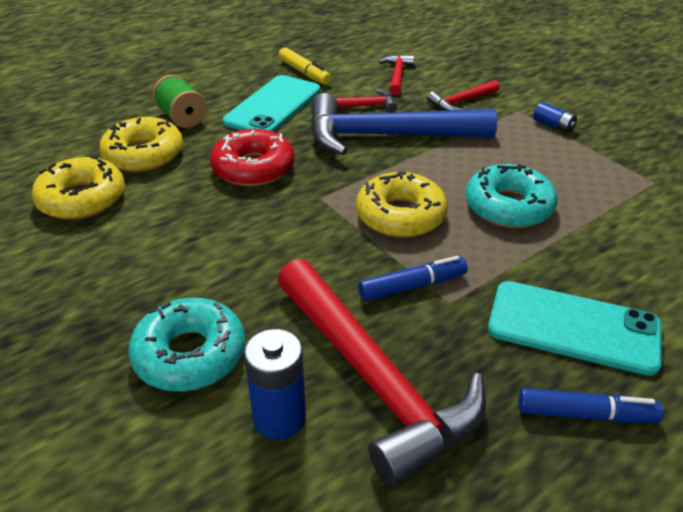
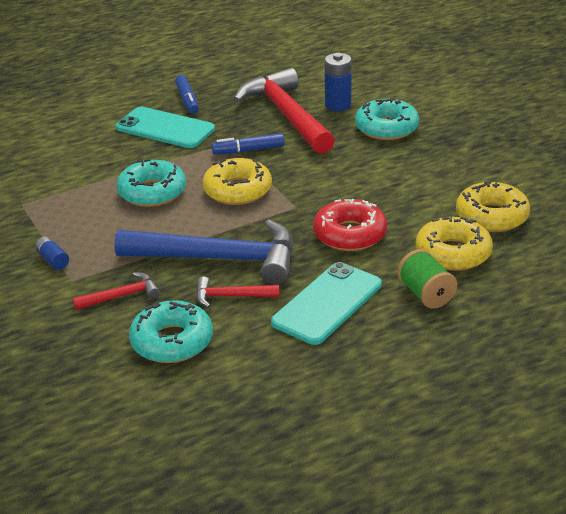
camera: 170 degrees left, 5 degrees down
(304, 73) = (284, 354): yellow marker -> none
(397, 75) = (172, 341): red hammer -> turquoise donut
(585, 414) = (187, 100): blue marker -> blue marker turned 120 degrees counterclockwise

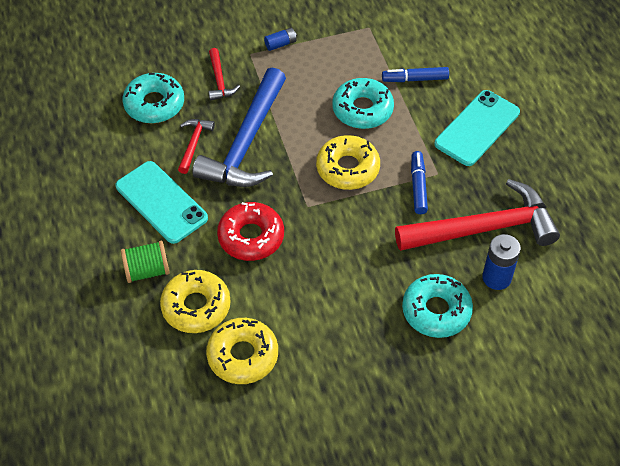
camera: 100 degrees right, 20 degrees up
(187, 100) = (534, 151): blue marker -> blue marker (415, 79)

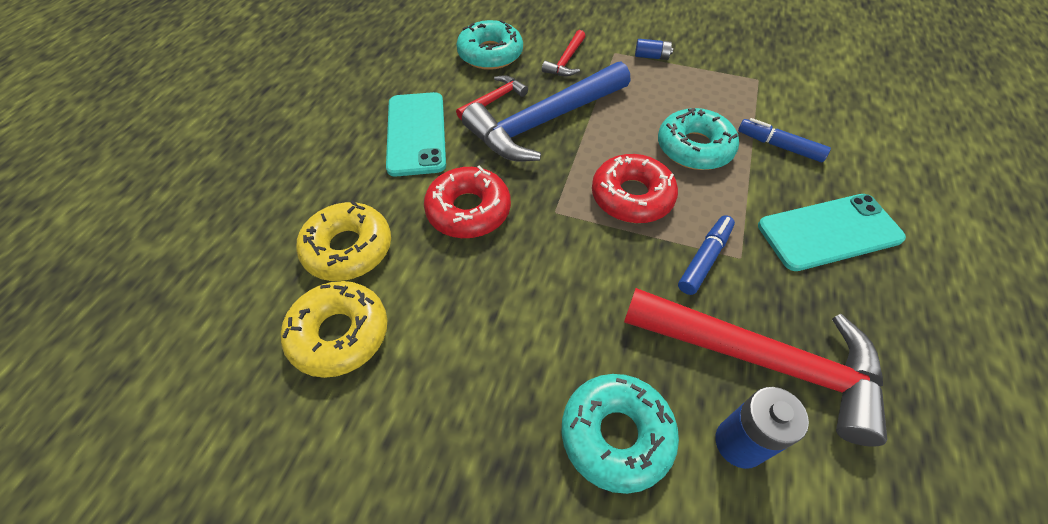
camera: 35 degrees right, 0 degrees up
(147, 270) = (341, 187): green spool -> none
(347, 168) = (632, 197): yellow donut -> red donut

